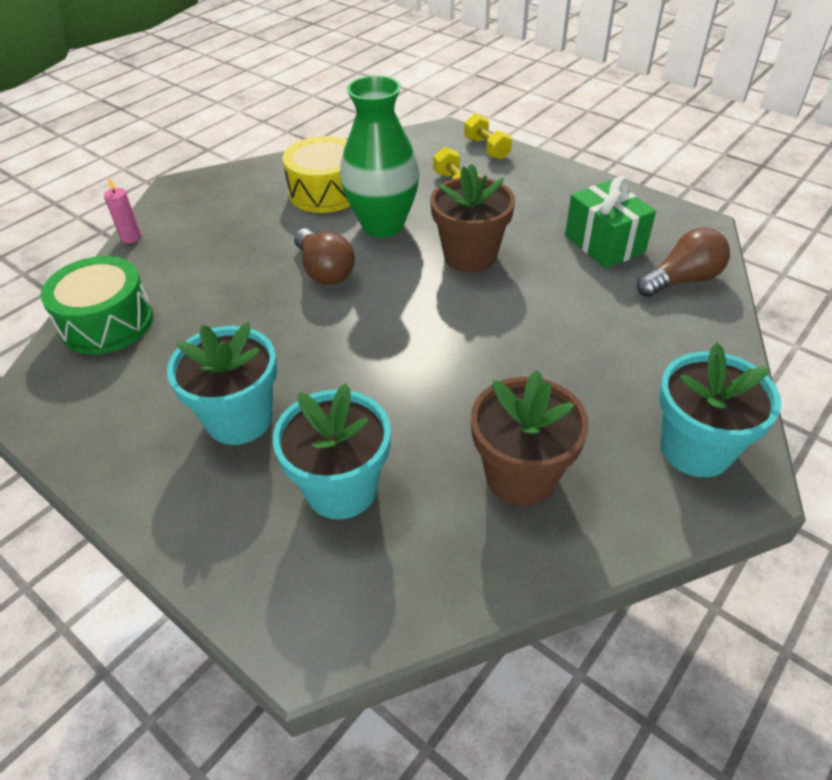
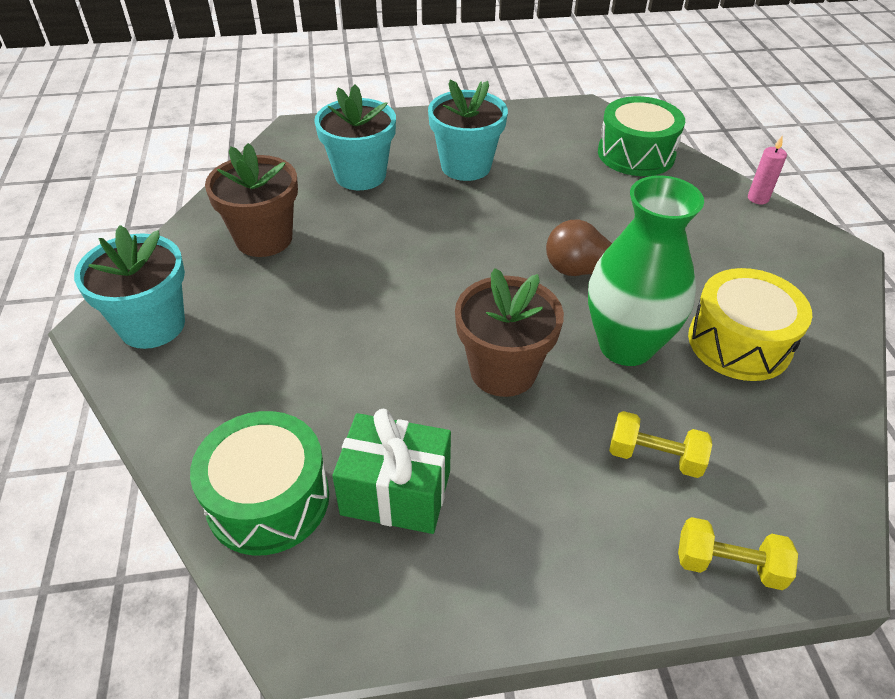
camera: 130 degrees right, 0 degrees up
(681, 280) = (268, 499): brown light bulb -> green drum

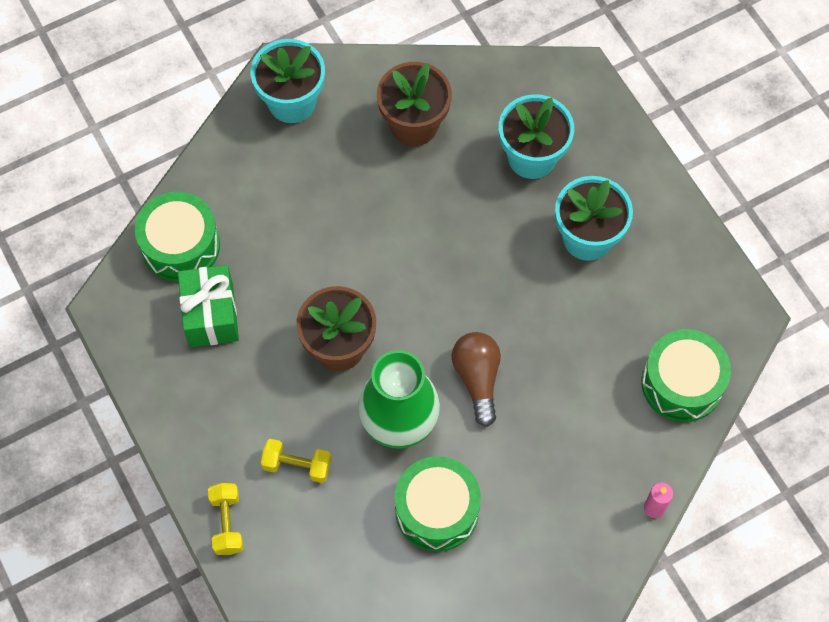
camera: 70 degrees right, 20 degrees up
(654, 457) = (297, 465): yellow dumbbell -> yellow dumbbell turned 75 degrees counterclockwise
(739, 342) = (437, 510): yellow drum -> green drum

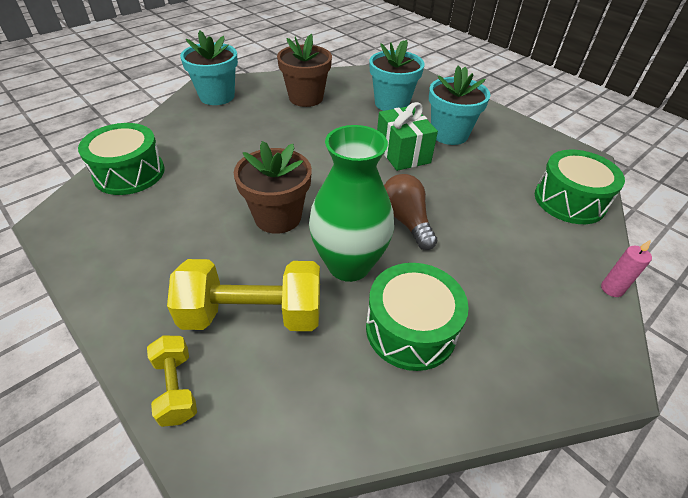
camera: 15 degrees left, 20 degrees down
(211, 315) = (156, 212): green gift -> green gift (402, 153)
(297, 465) = (253, 314): yellow dumbbell -> yellow dumbbell, size x1.89

